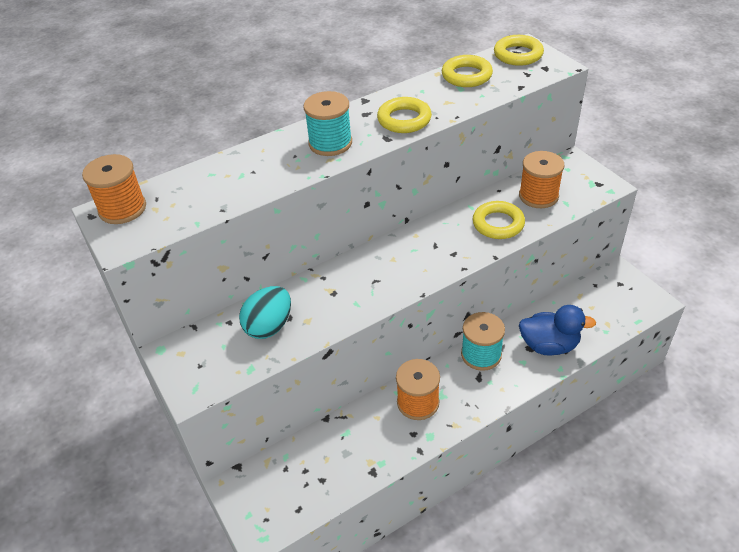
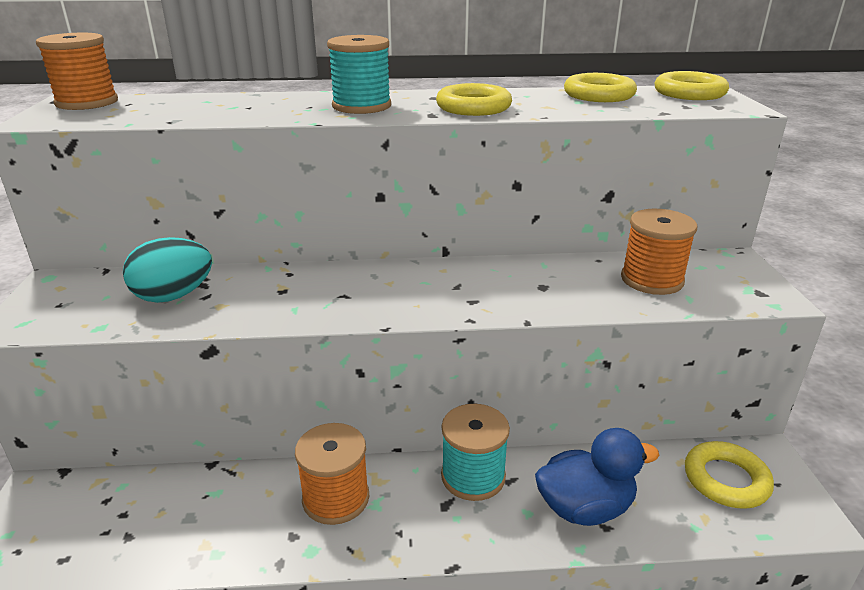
camera: 25 degrees right, 15 degrees down
(498, 224) = (565, 290): yellow ring -> yellow ring (726, 480)
(549, 345) = (585, 508): blue duck -> blue duck turned 45 degrees counterclockwise

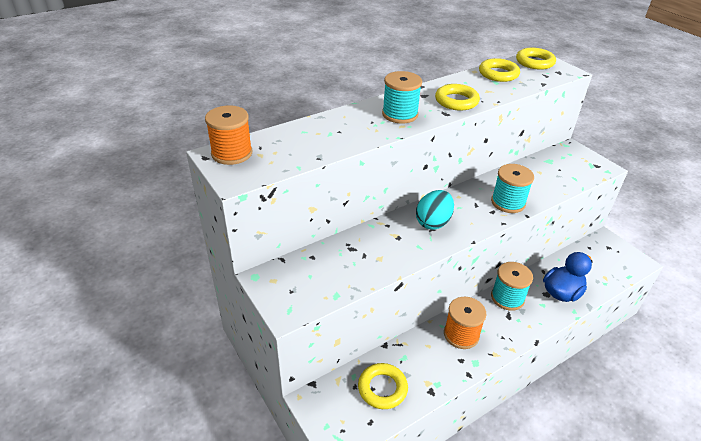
camera: 30 degrees left, 10 degrees up
(174, 296) = (347, 261): turquoise egg -> turquoise egg (433, 222)
(515, 297) = (508, 202): none -> turquoise spool
(652, 280) = (551, 172): orange spool -> none
(726, 480) = (600, 257): yellow ring -> yellow ring (382, 388)

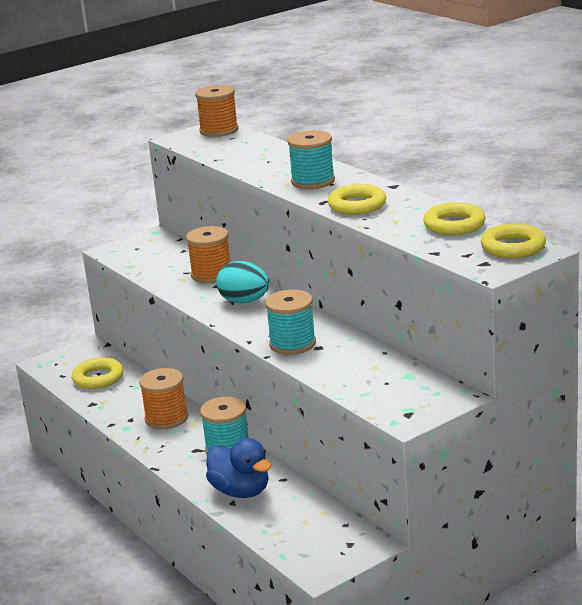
camera: 90 degrees right, 15 degrees down
(374, 239) = (211, 274): none -> orange spool

